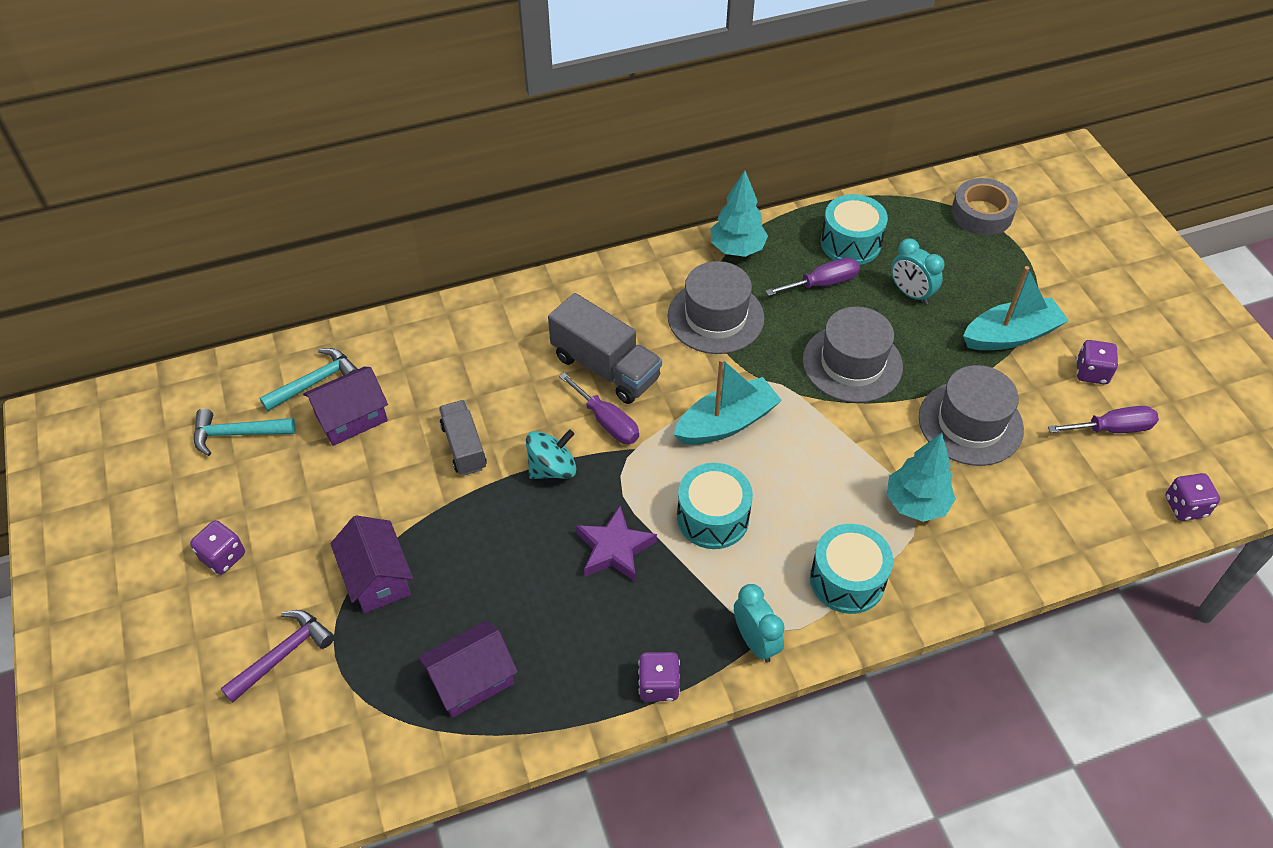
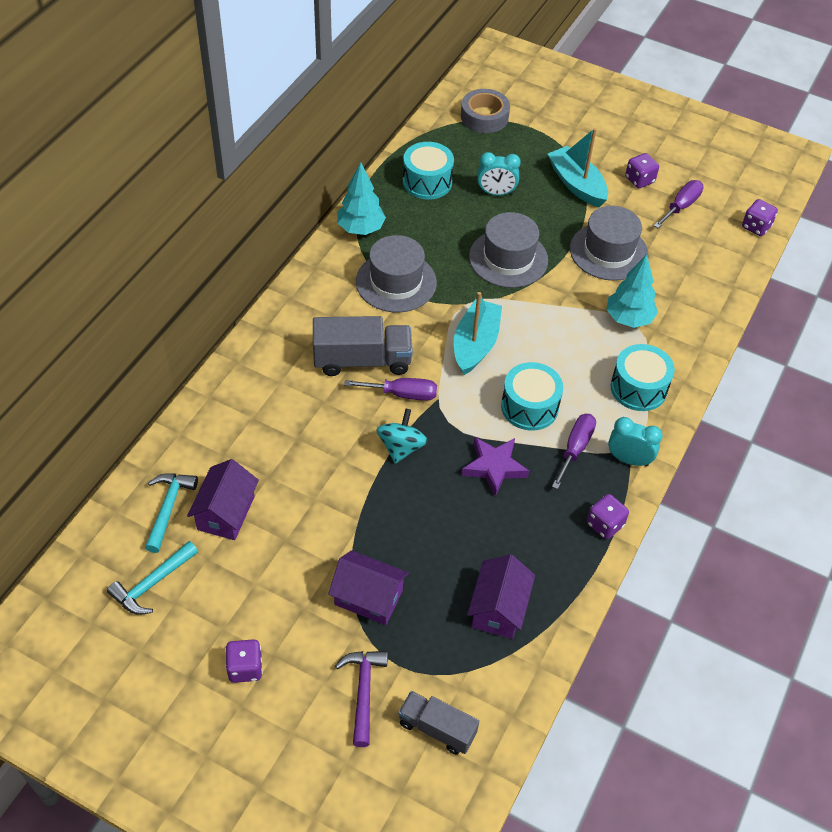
camera: 45 degrees left, 0 degrees up
(464, 447) = (328, 475): grey truck -> grey truck (437, 728)
(822, 283) = (438, 219): purple screwdriver -> purple screwdriver (575, 448)
(1011, 335) = (577, 184): turquoise boat -> turquoise boat turned 60 degrees counterclockwise

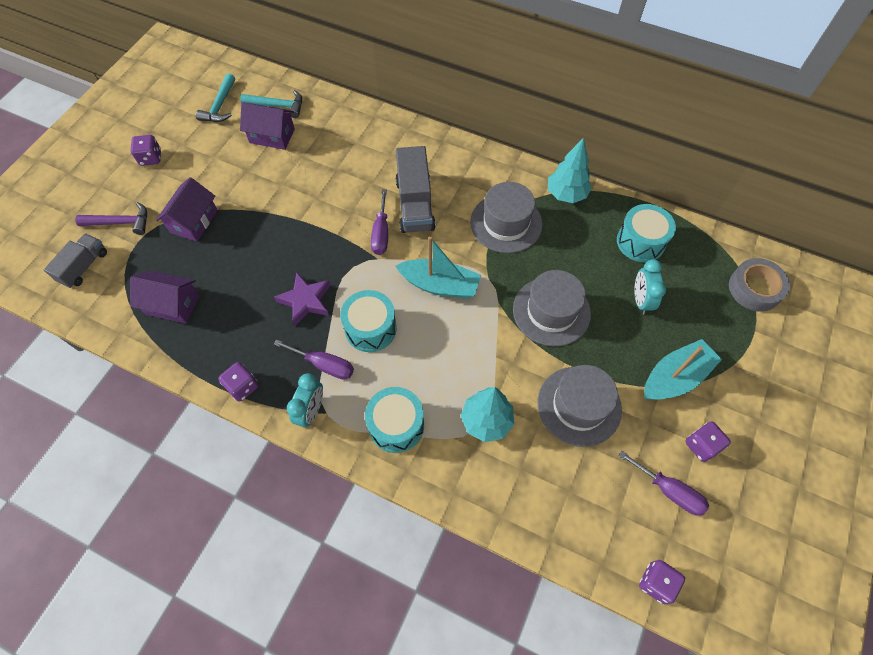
camera: 90 degrees right, 10 degrees up
(152, 584) = (220, 105): turquoise hammer -> turquoise hammer turned 120 degrees counterclockwise
(401, 447) = (327, 235): turquoise spinning top -> none

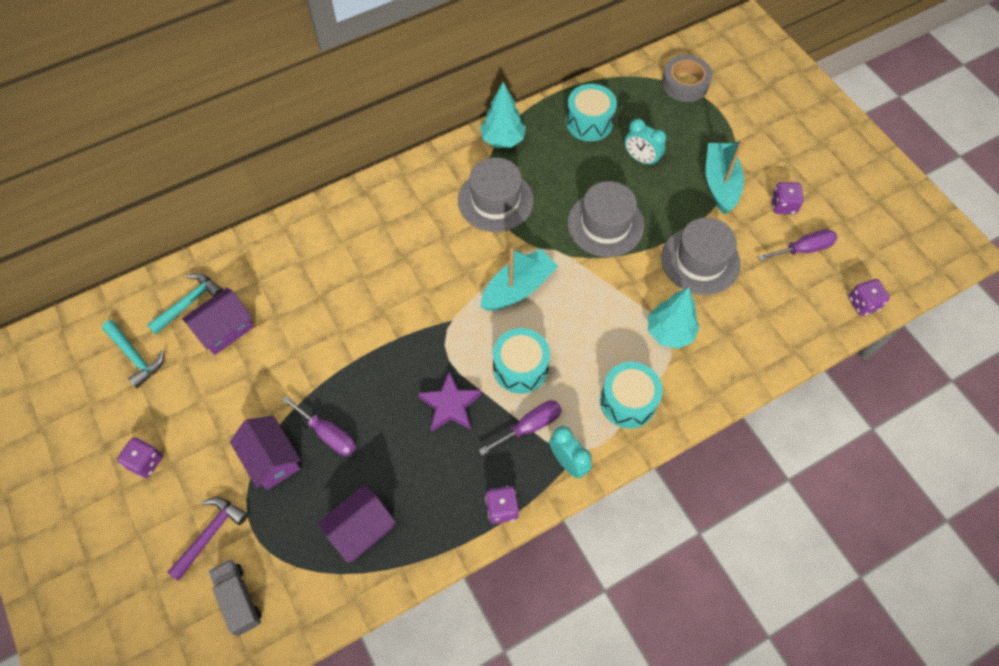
camera: 55 degrees left, 0 degrees up
(381, 233) = (426, 301): purple screwdriver -> purple screwdriver (328, 434)
(415, 204) = (417, 256): grey truck -> none

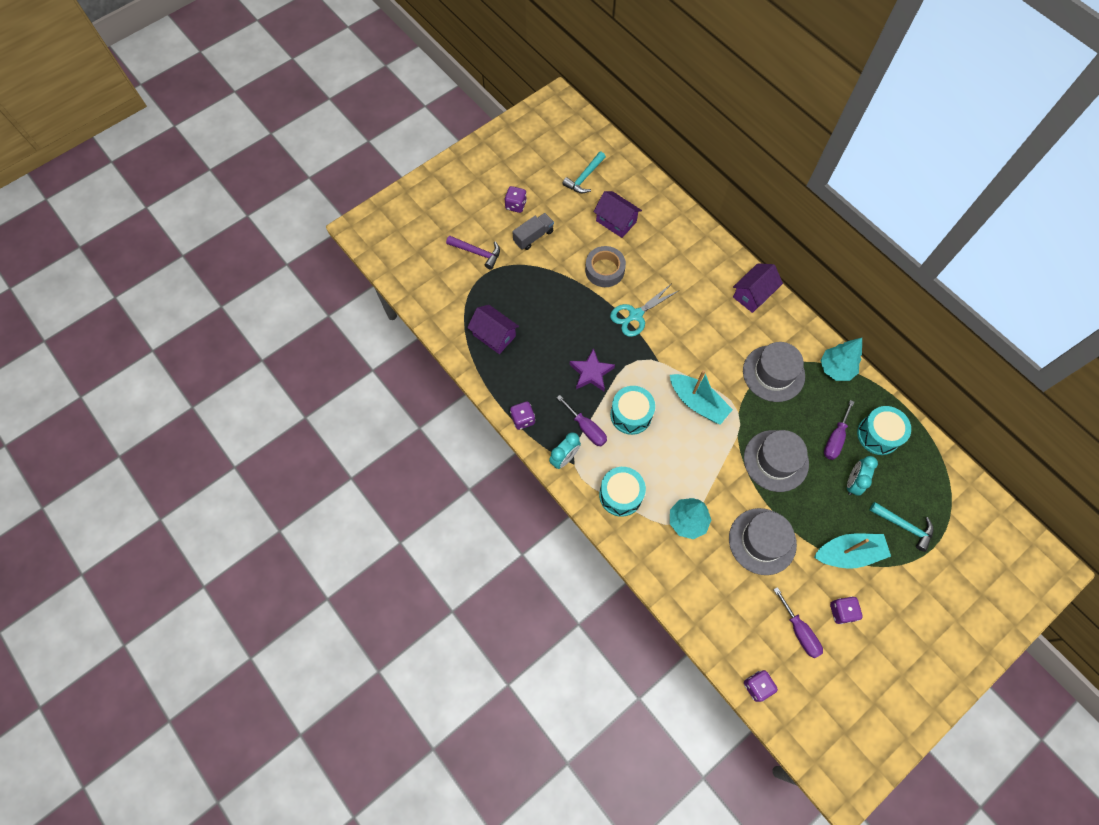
camera: 80 degrees right, 5 degrees up
(189, 303) = (630, 195): turquoise hammer -> turquoise hammer (904, 526)
(239, 599) = (441, 279): grey truck -> grey truck (533, 236)
(272, 459) = (531, 273): purple house -> purple house (753, 294)
(328, 434) = (554, 301): purple screwdriver -> purple screwdriver (835, 439)
(378, 333) = (635, 315): none -> turquoise scissors
(685, 83) = (954, 514): grey tape -> grey tape (604, 270)

